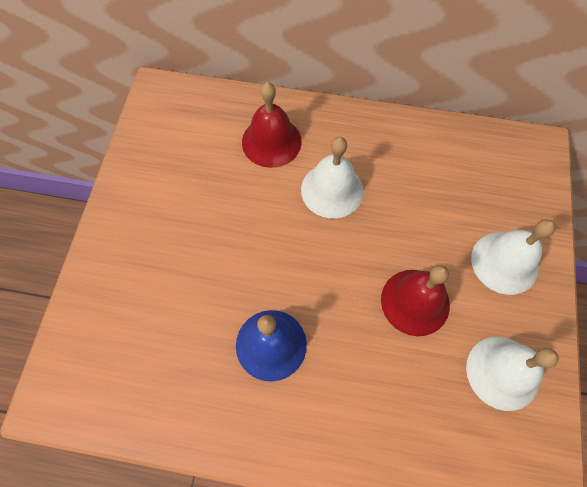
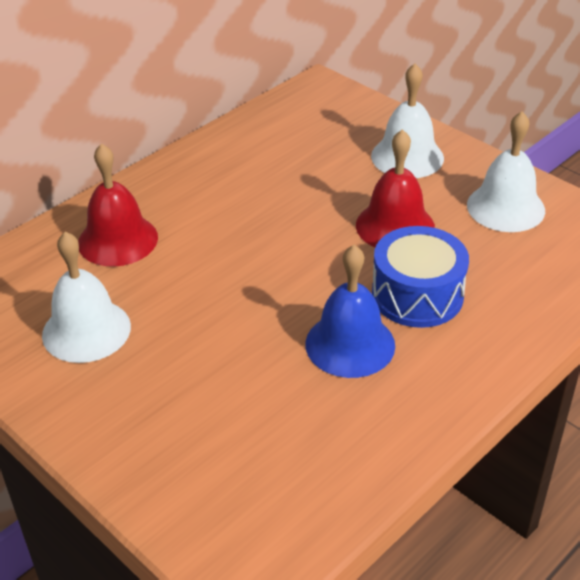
camera: 55 degrees left, 25 degrees down
(332, 190) = (223, 224): white bell -> white bell (86, 330)
(351, 361) = (417, 295): none -> blue drum

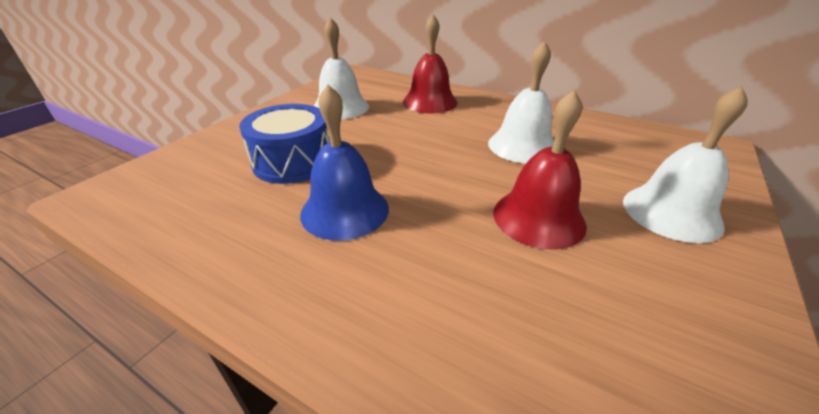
camera: 75 degrees right, 5 degrees down
(417, 295) = (432, 247): blue drum -> blue drum (293, 161)
(505, 207) = (667, 319): white bell -> white bell (522, 146)

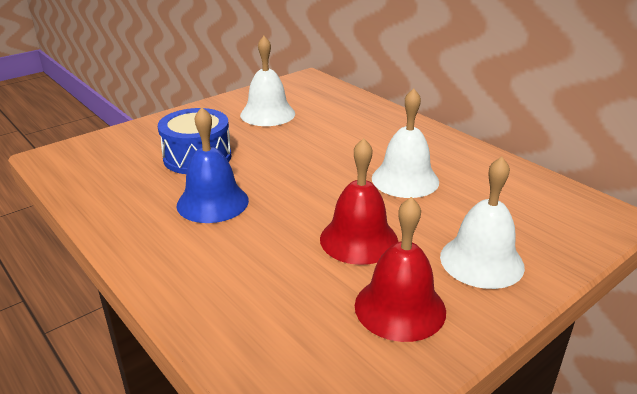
camera: 20 degrees right, 5 degrees down
(429, 102) = (355, 121): red bell -> red bell (400, 308)

